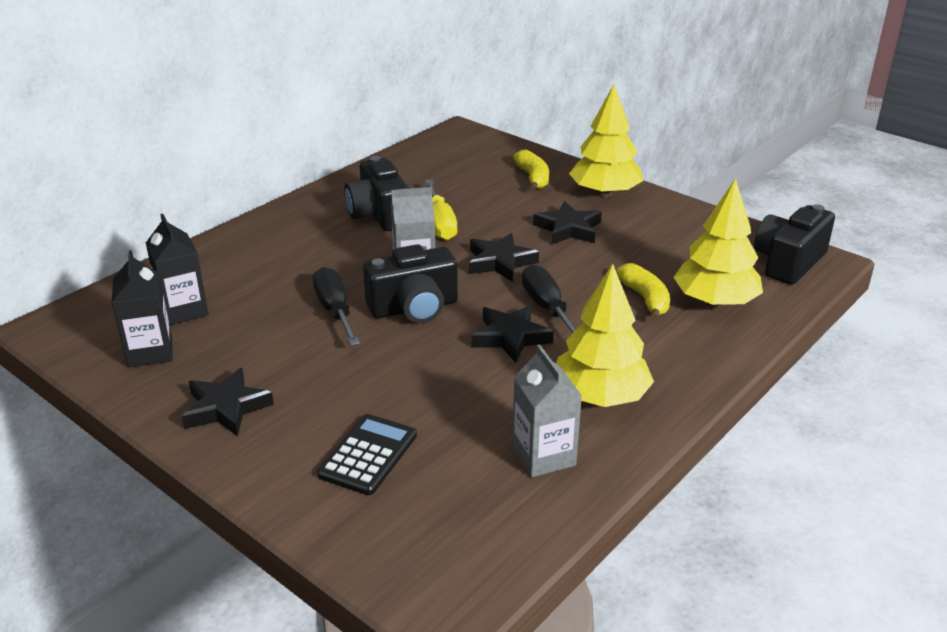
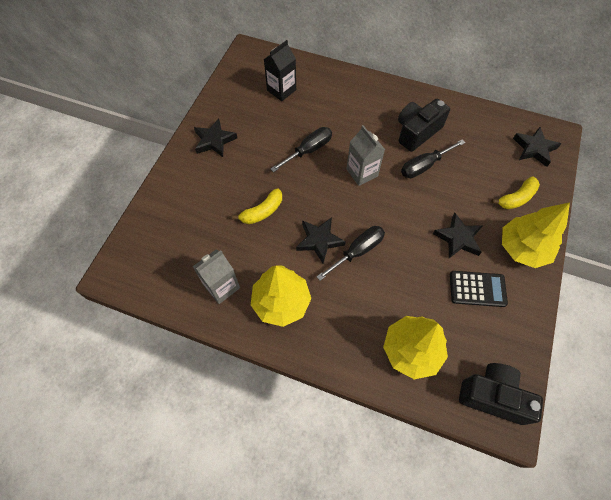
camera: 70 degrees right, 30 degrees up
(150, 352) = (244, 94): black carton -> none
(368, 455) = (199, 209): black calculator -> black calculator (477, 289)
(414, 308) = (327, 184): black camera -> none
(440, 224) = (424, 166): yellow screwdriver -> black screwdriver
(500, 262) = (396, 211): black star -> black star (534, 149)
(645, 299) = (394, 305): yellow banana -> yellow banana (262, 211)

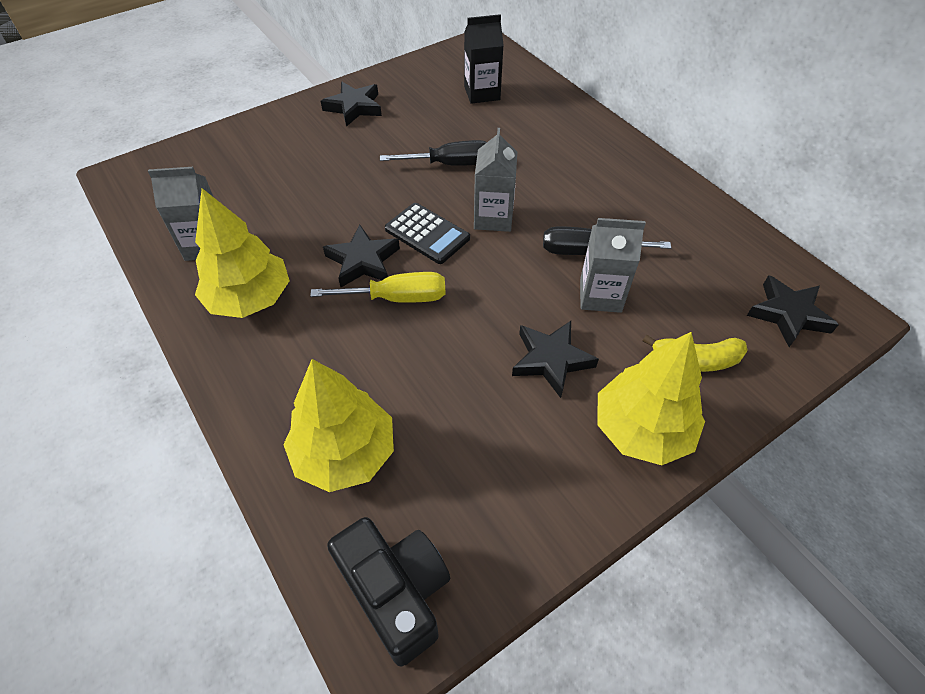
camera: 35 degrees right, 10 degrees down
(262, 211) = (330, 197): yellow banana -> none
(358, 251) = (397, 298): black screwdriver -> yellow screwdriver
(417, 132) = (616, 210): black camera -> none
(450, 188) = (600, 295): none -> grey carton
(477, 289) = (516, 438): black calculator -> black calculator (427, 234)

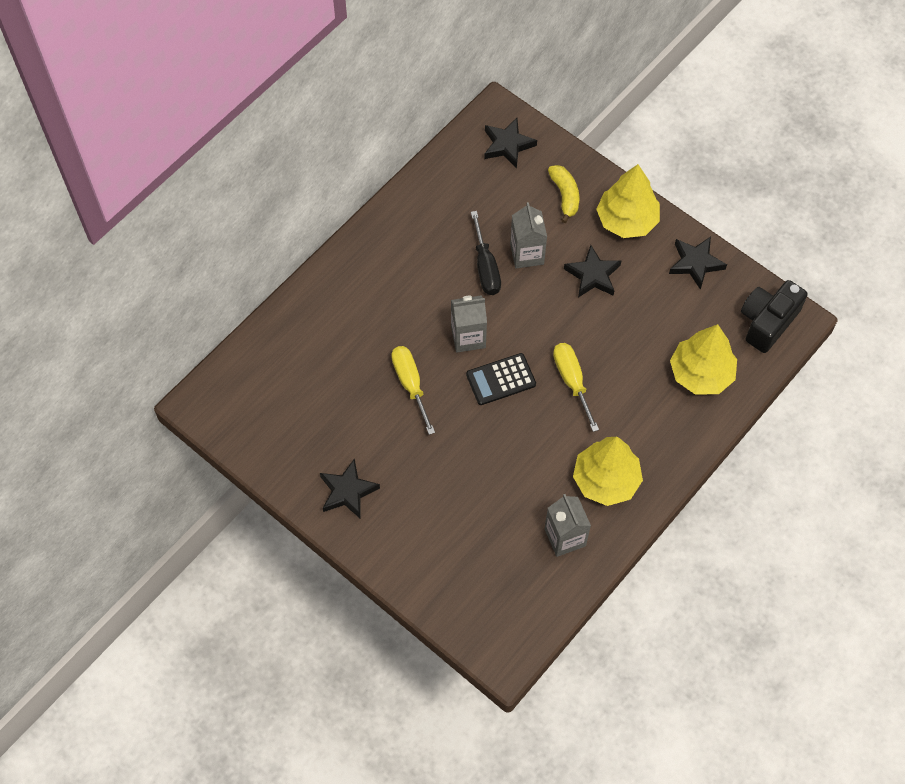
camera: 105 degrees left, 10 degrees up
(363, 261) = (544, 416): black star -> black star (695, 263)
(427, 234) = (501, 379): black calculator -> black calculator turned 135 degrees counterclockwise
(451, 164) = (410, 384): black screwdriver -> yellow screwdriver
(482, 93) = (295, 384): black carton -> none

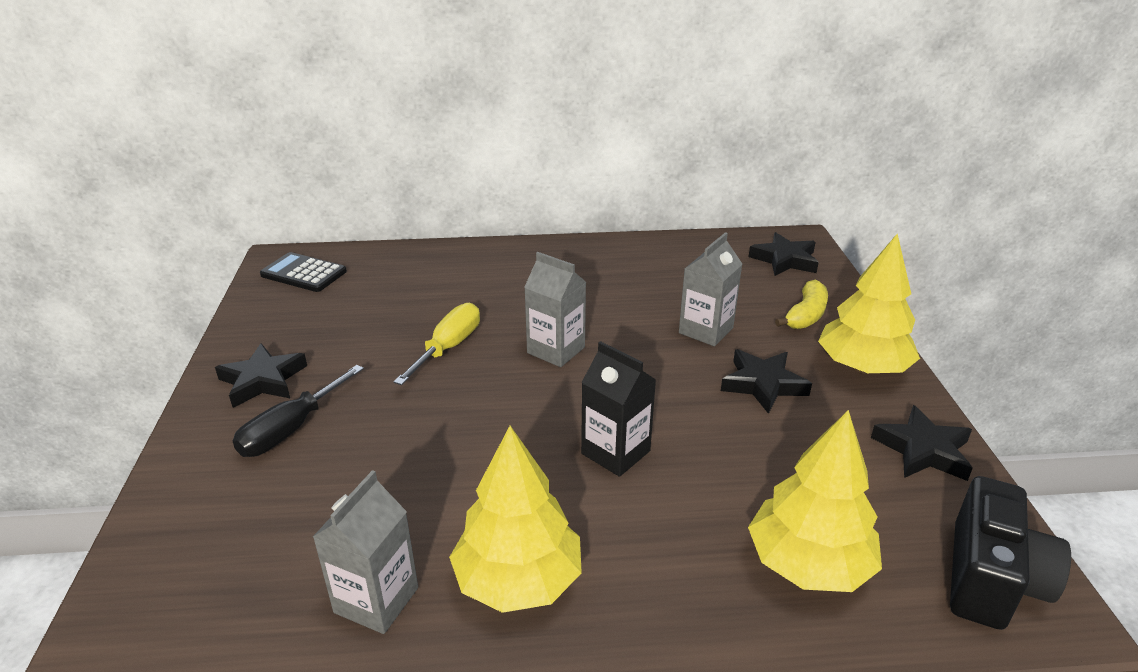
camera: 45 degrees right, 30 degrees down
(485, 267) = (648, 316): black screwdriver -> black screwdriver (290, 429)
(501, 379) = (538, 399): black calculator -> black calculator (304, 273)
(572, 381) = (615, 452): yellow screwdriver -> black carton
(767, 322) = (991, 579): black camera -> black camera turned 120 degrees clockwise

